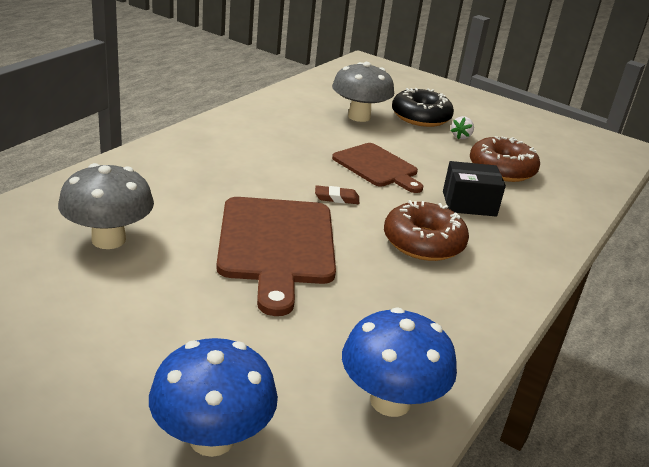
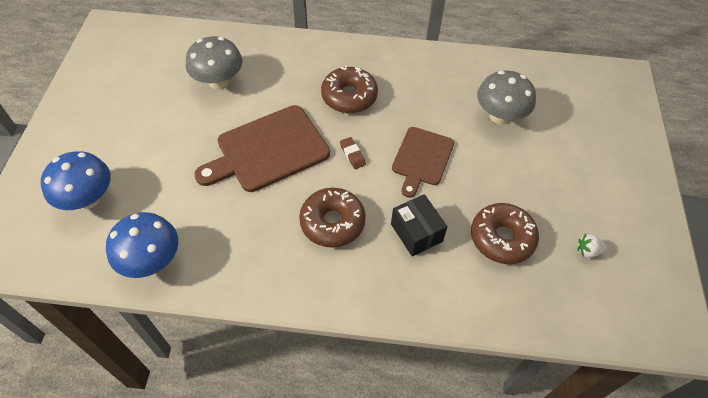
camera: 65 degrees right, 25 degrees up
(248, 169) = (349, 96): none -> brown donut
(420, 117) = (546, 153): black donut -> none
(461, 137) = (538, 192): white strawberry -> white strawberry (587, 251)

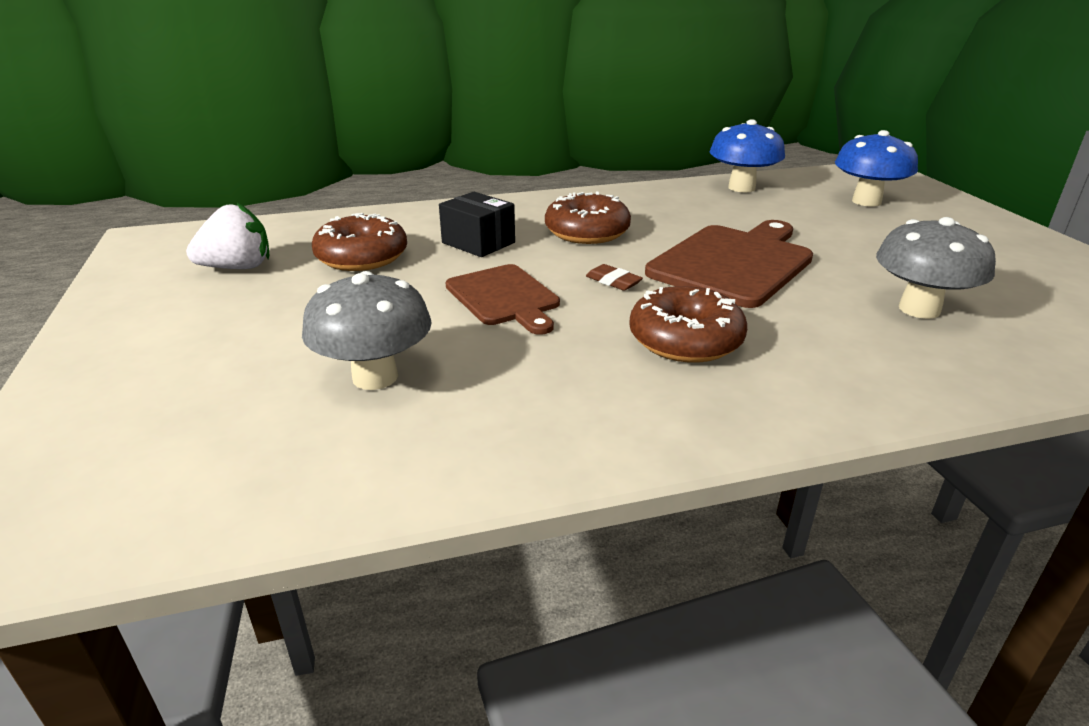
camera: 160 degrees right, 25 degrees down
(421, 159) = (504, 297): brown cutting board -> brown cutting board turned 150 degrees clockwise
(587, 251) = (237, 268): white strawberry -> white strawberry, size x1.93

